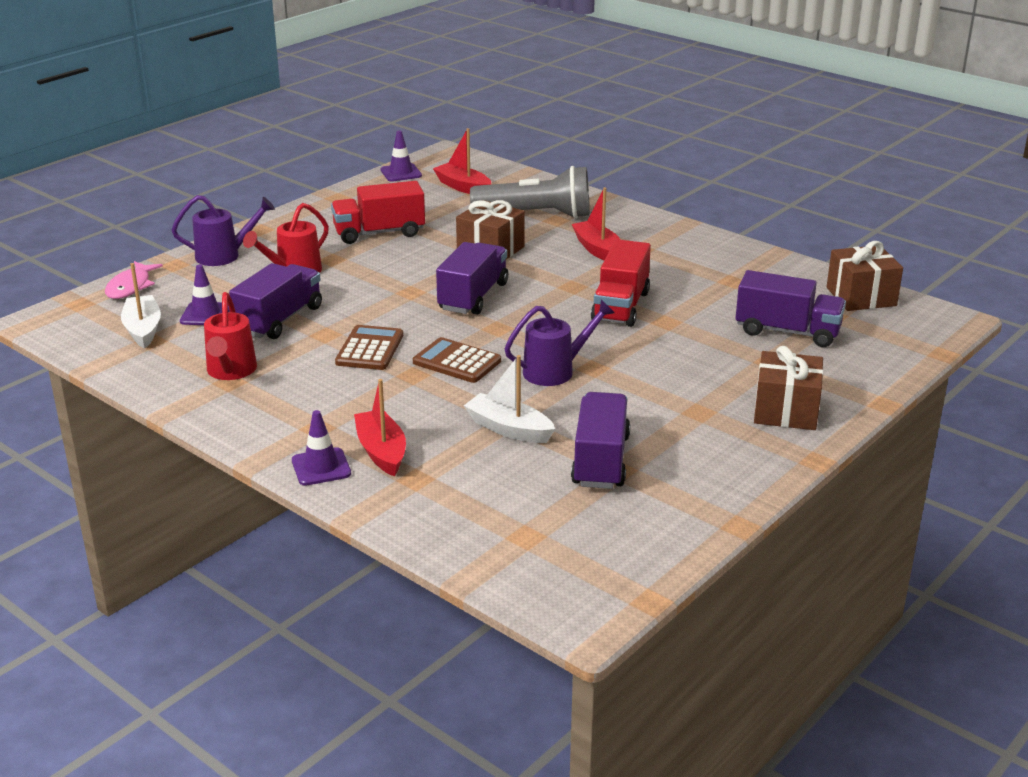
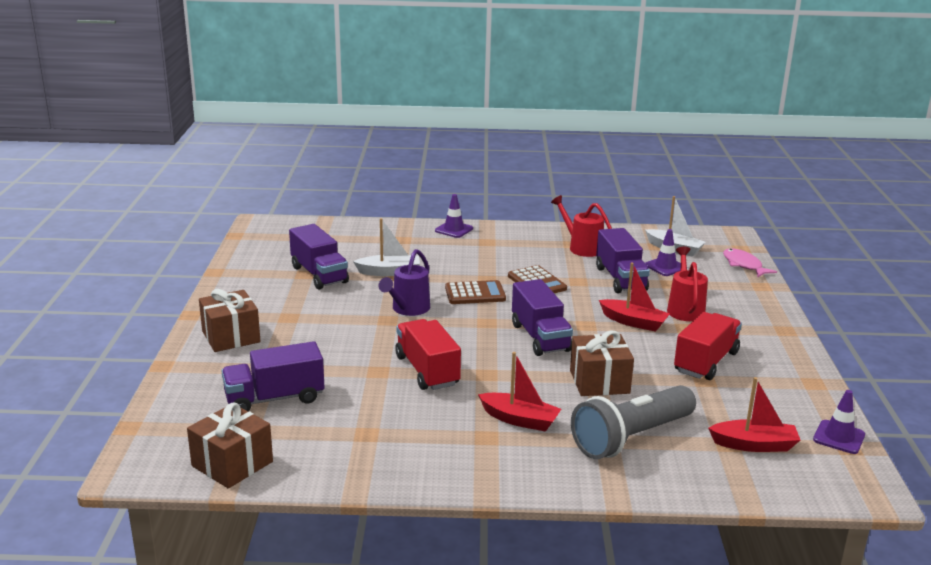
camera: 140 degrees right, 5 degrees down
(225, 255) = (751, 302): purple watering can -> none
(381, 451) = (437, 243): red boat -> red boat (633, 322)

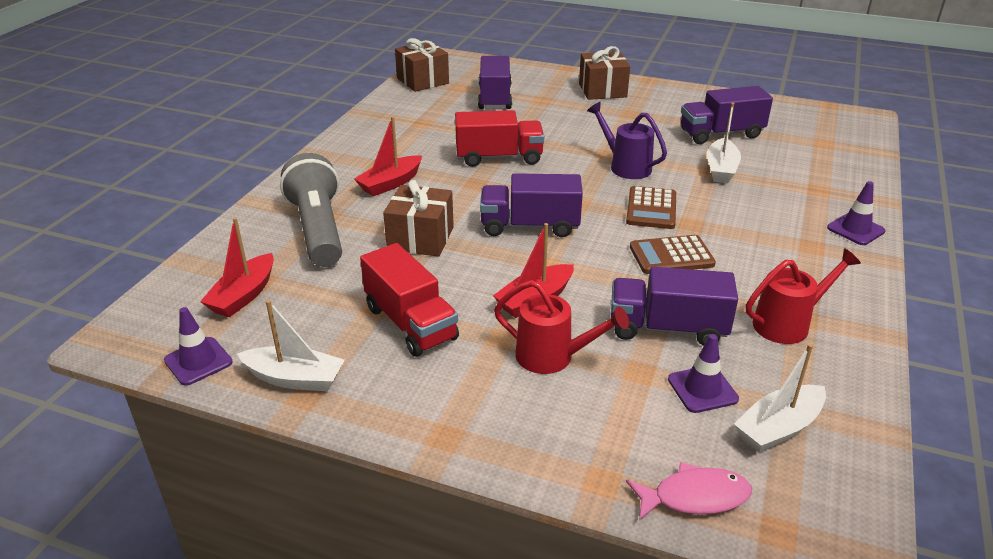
camera: 110 degrees right, 10 degrees up
(805, 391) = (295, 378): none -> white boat

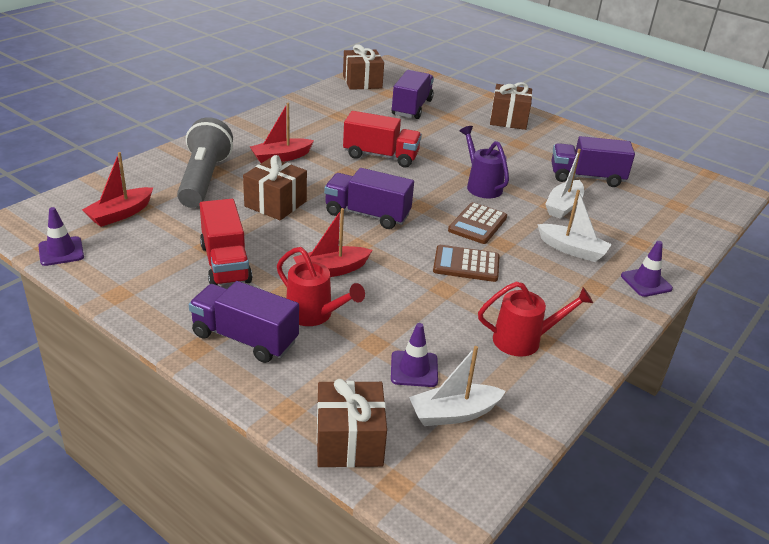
camera: 15 degrees right, 0 degrees up
(295, 378) = (118, 280): white boat -> white boat (572, 250)
(667, 328) = (420, 317): purple truck -> purple truck (245, 338)
(694, 497) = (349, 441): pink fish -> brown gift

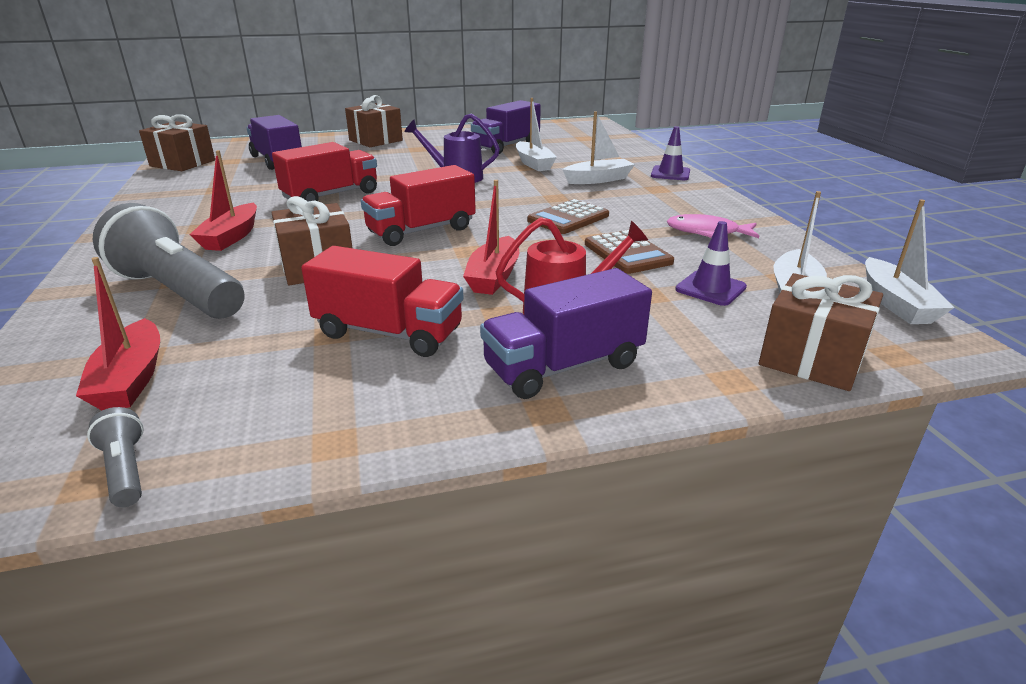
camera: 50 degrees left, 5 degrees down
(61, 251) = (125, 470): purple traffic cone -> grey flashlight
(367, 214) = (421, 231): purple truck -> red truck
(477, 224) = (512, 196): brown calculator -> brown calculator (627, 253)
(491, 475) = (896, 303): none -> white boat
(524, 340) = (706, 232): red watering can -> pink fish

